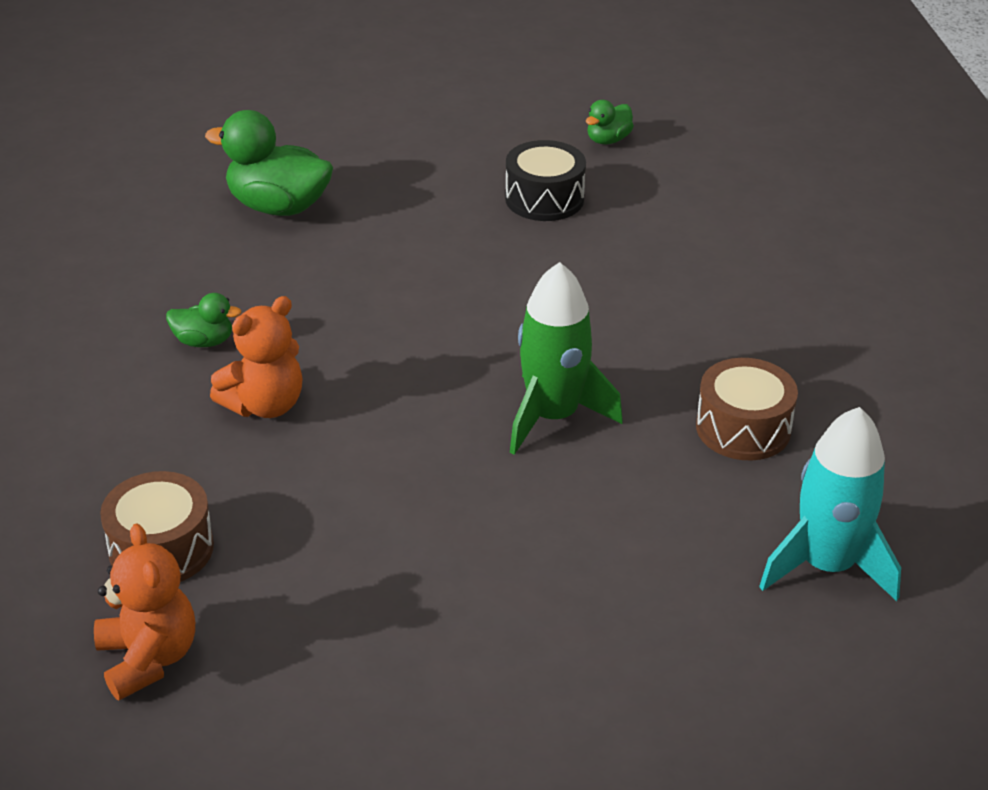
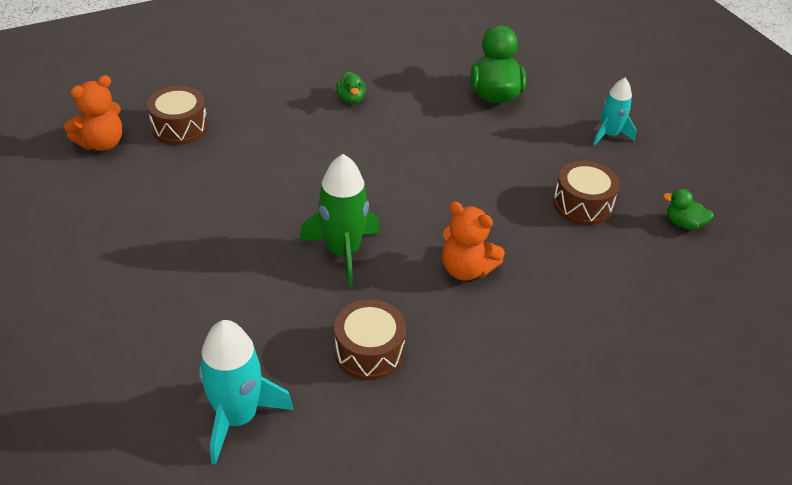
camera: 70 degrees right, 5 degrees up
(265, 405) = (305, 133): orange teddy bear -> orange teddy bear (466, 269)
(421, 141) = (609, 135): none -> turquoise rocket
(544, 199) = (582, 204): black drum -> brown drum

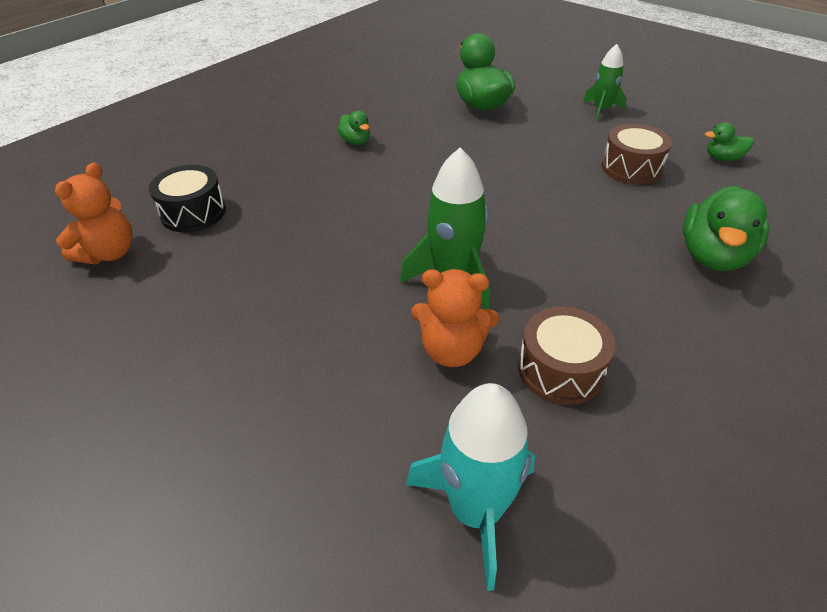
camera: 20 degrees left, 0 degrees up
(180, 127) = (193, 212): brown drum -> black drum
(466, 269) = (583, 254): orange teddy bear -> orange teddy bear (452, 350)
(578, 310) = (713, 256): none -> green duck
(609, 135) = (601, 110): turquoise rocket -> green rocket

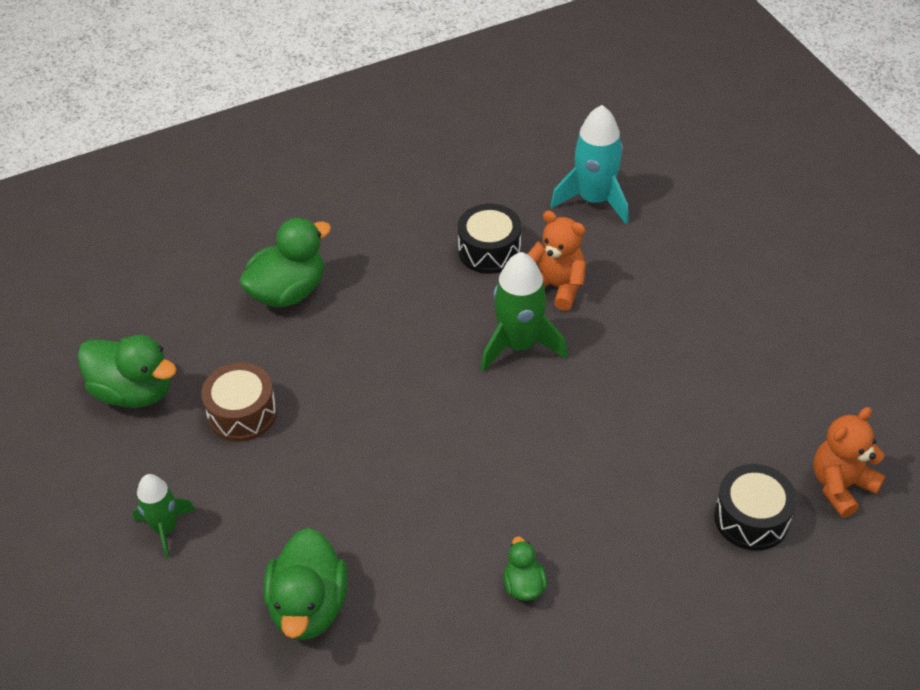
camera: 155 degrees left, 5 degrees up
(560, 369) = (489, 250): brown drum -> black drum
(723, 158) = (134, 391): green duck -> green duck, size x1.93

